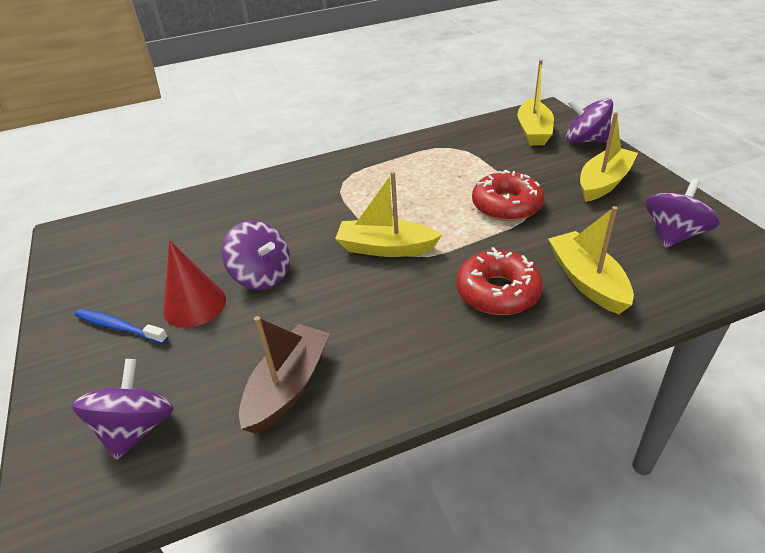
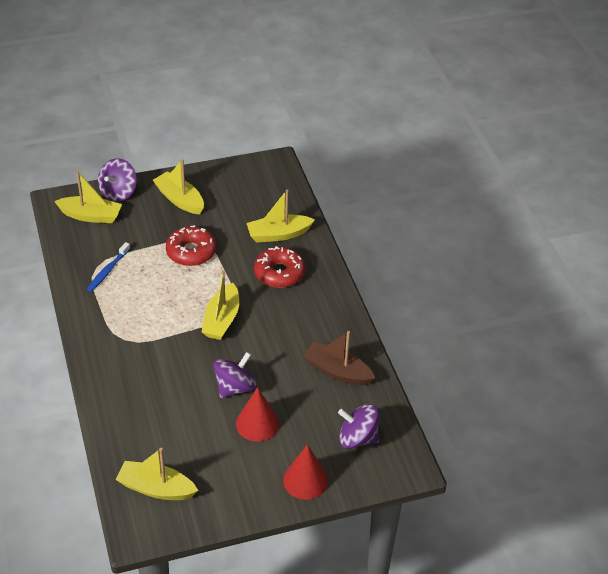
camera: 90 degrees left, 5 degrees up
(77, 368) = (305, 480): none -> red cone
(118, 236) = (156, 488): none -> yellow boat
(119, 327) = (271, 464): blue toothbrush -> blue toothbrush (108, 271)
(673, 235) = (246, 188): purple spinning top -> none

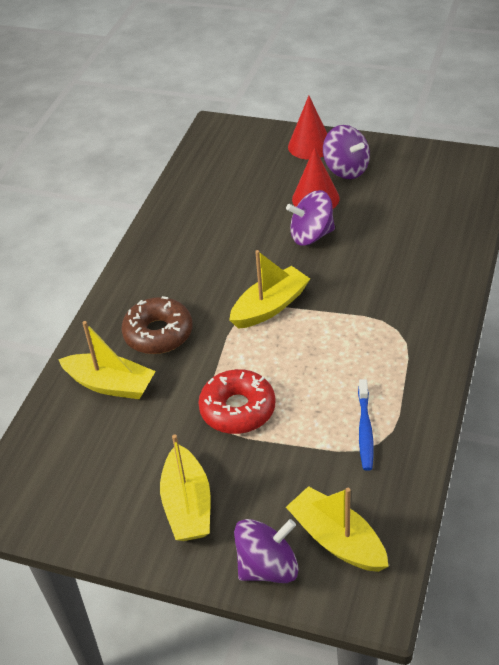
camera: 140 degrees left, 0 degrees up
(108, 271) = (365, 430): blue toothbrush -> blue toothbrush turned 120 degrees clockwise
(156, 488) = (447, 183): yellow boat -> none
(279, 273) = (158, 333): red donut -> brown donut
(337, 371) = (200, 212): brown boat -> none
(357, 438) = (237, 157): purple spinning top -> purple spinning top (346, 169)

